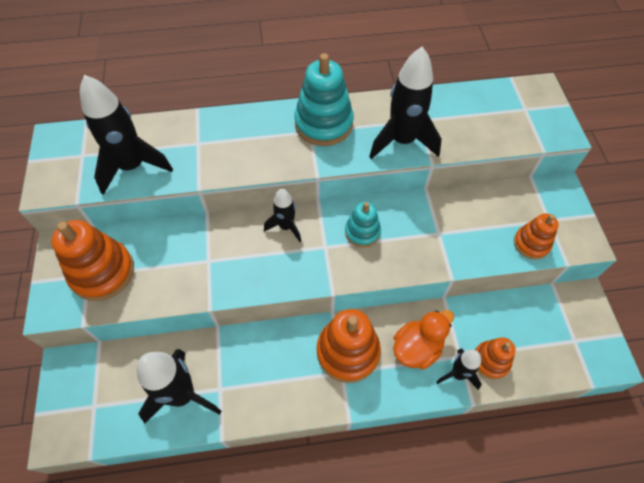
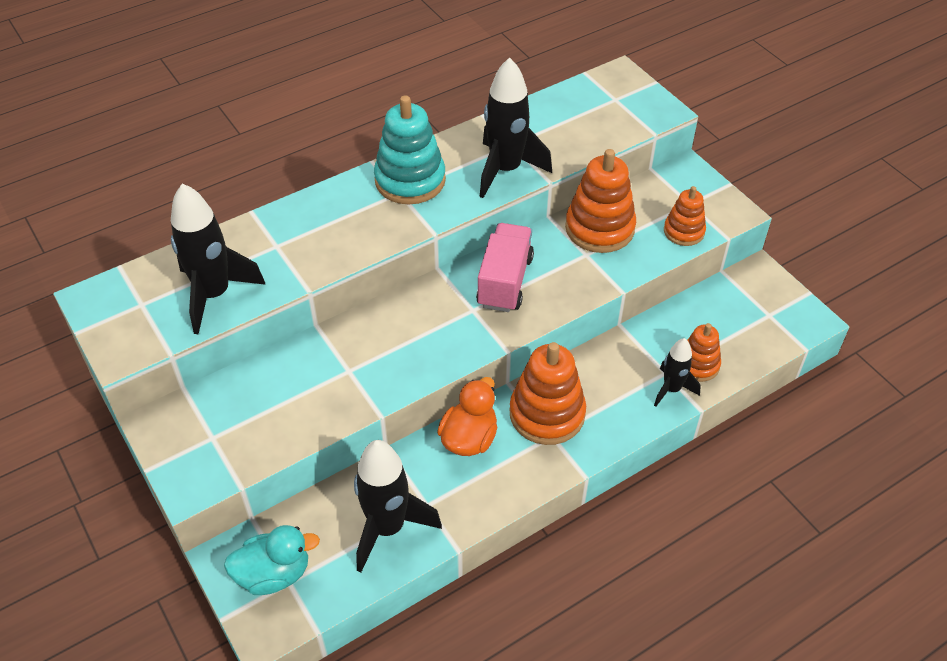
camera: 25 degrees left, 10 degrees down
(88, 395) = (274, 574): none -> turquoise duck
(102, 272) = (229, 428): orange stacking toy -> orange stacking toy (599, 228)
(286, 227) = (417, 306): black rocket -> none
(362, 232) = (505, 281): turquoise stacking toy -> pink truck
(417, 348) = (617, 382): orange duck -> orange duck (469, 438)

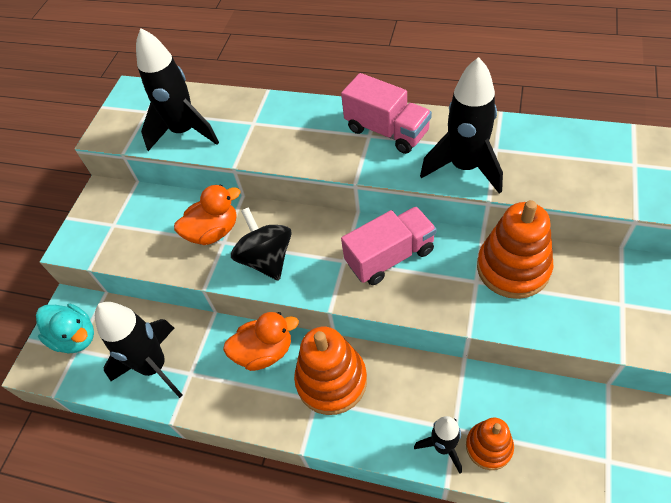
camera: 55 degrees right, 5 degrees up
(328, 370) = (213, 232): none -> orange duck
(407, 354) = (267, 259): none -> black spinning top
(410, 180) = (387, 131): turquoise stacking toy -> pink truck
(684, 231) = (586, 325): orange stacking toy -> none

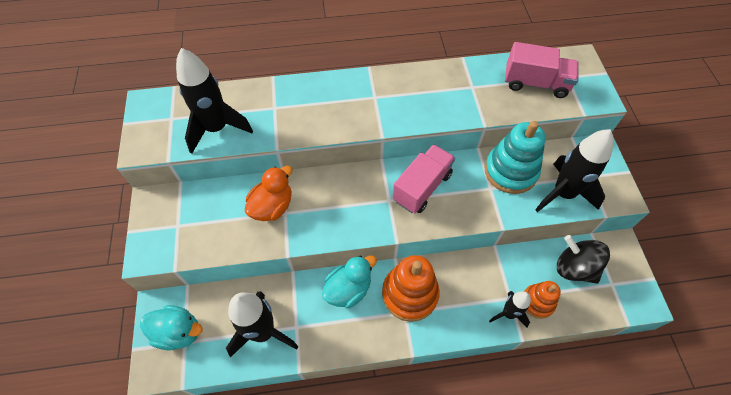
camera: 30 degrees left, 5 degrees up
(264, 352) = (348, 289): orange duck -> turquoise duck
(267, 259) = (328, 216): black spinning top -> black spinning top (574, 268)
(387, 131) = (387, 90): pink truck -> pink truck (535, 83)
(465, 167) = (457, 106): black rocket -> black rocket (563, 194)
(513, 268) = (510, 171): orange stacking toy -> turquoise stacking toy

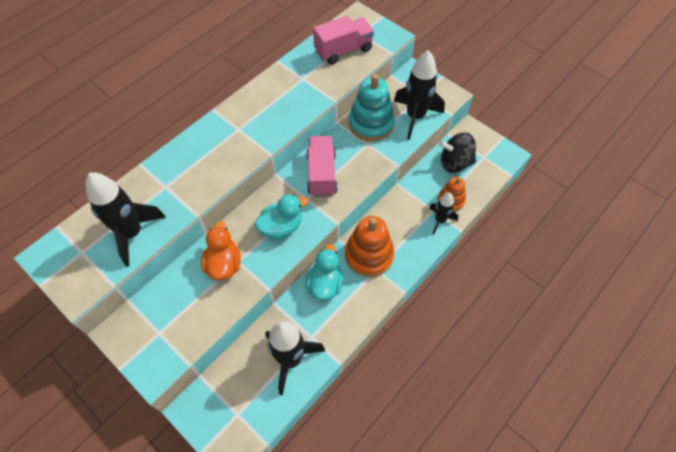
camera: 40 degrees left, 0 degrees up
(179, 332) = (226, 411): turquoise duck -> turquoise duck (281, 227)

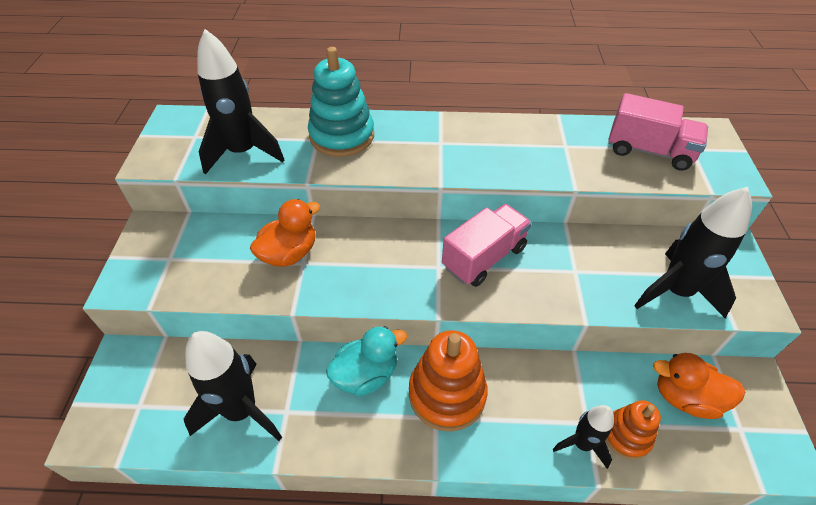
camera: 50 degrees right, 10 degrees down
(281, 227) = (379, 270): turquoise duck -> none
(371, 124) = (605, 255): turquoise stacking toy -> turquoise stacking toy (342, 136)
(455, 163) = (685, 397): black spinning top -> orange duck

